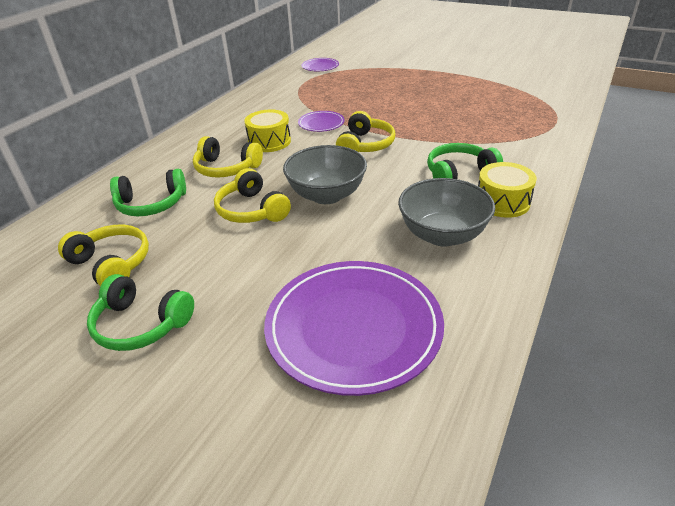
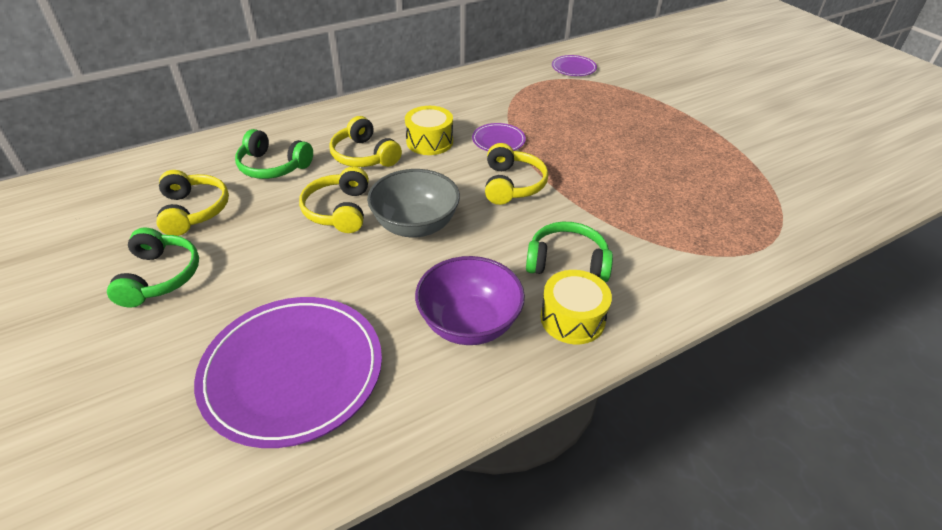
camera: 30 degrees right, 5 degrees up
(141, 324) = (160, 277): green headphones -> green headphones turned 150 degrees counterclockwise
(365, 145) = (512, 184): yellow headphones -> yellow headphones turned 45 degrees counterclockwise
(442, 235) = (469, 323): grey bowl -> purple bowl

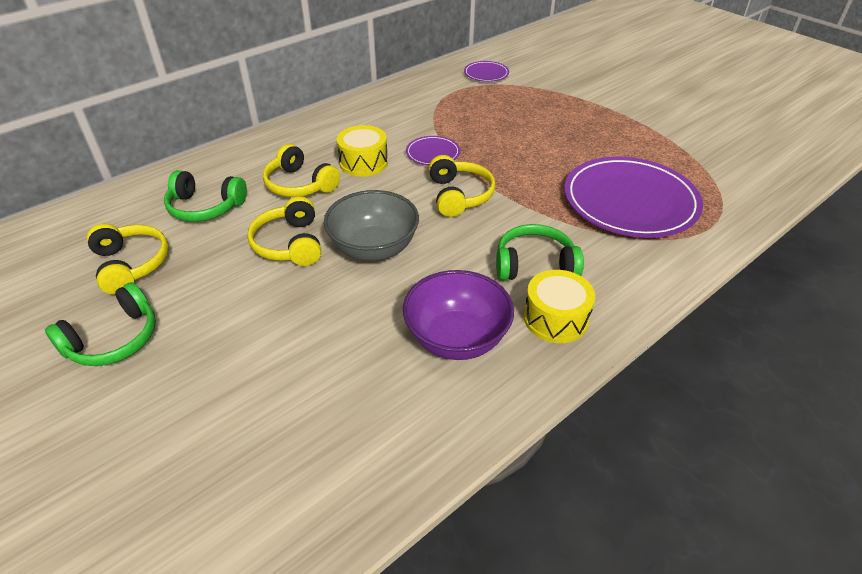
camera: 10 degrees left, 0 degrees up
(160, 277) = (114, 339): green headphones -> green headphones turned 60 degrees clockwise
(292, 372) = (290, 415): purple plate -> purple plate (630, 201)

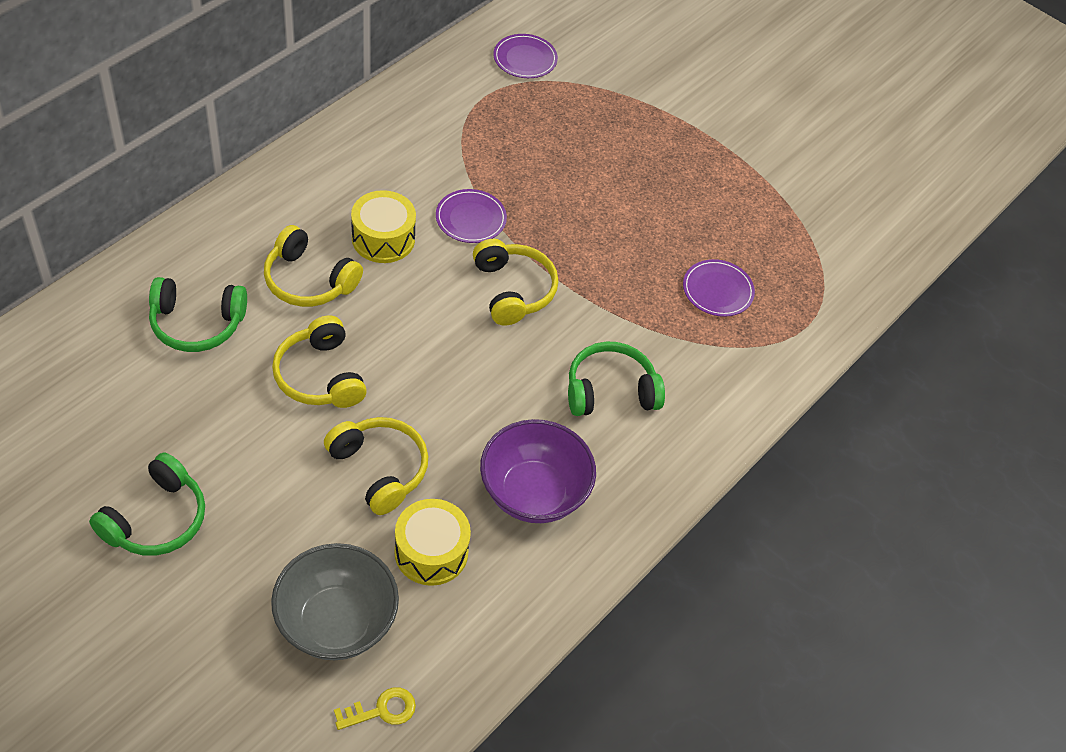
camera: 15 degrees left, 10 degrees up
(131, 265) = (135, 417): yellow headphones -> yellow headphones (379, 469)
(264, 534) = (382, 710): none -> yellow key
(374, 248) = (422, 377): grey bowl -> grey bowl (336, 622)
(555, 318) = (636, 461): yellow drum -> yellow drum (431, 552)
(630, 201) = (717, 290): purple plate -> purple plate, size x0.45

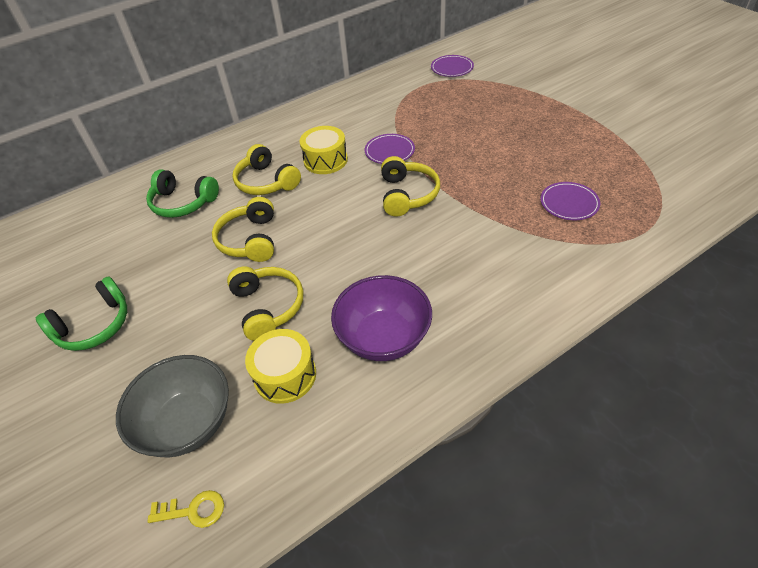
camera: 25 degrees right, 5 degrees down
(610, 391) = (467, 266): green headphones -> none

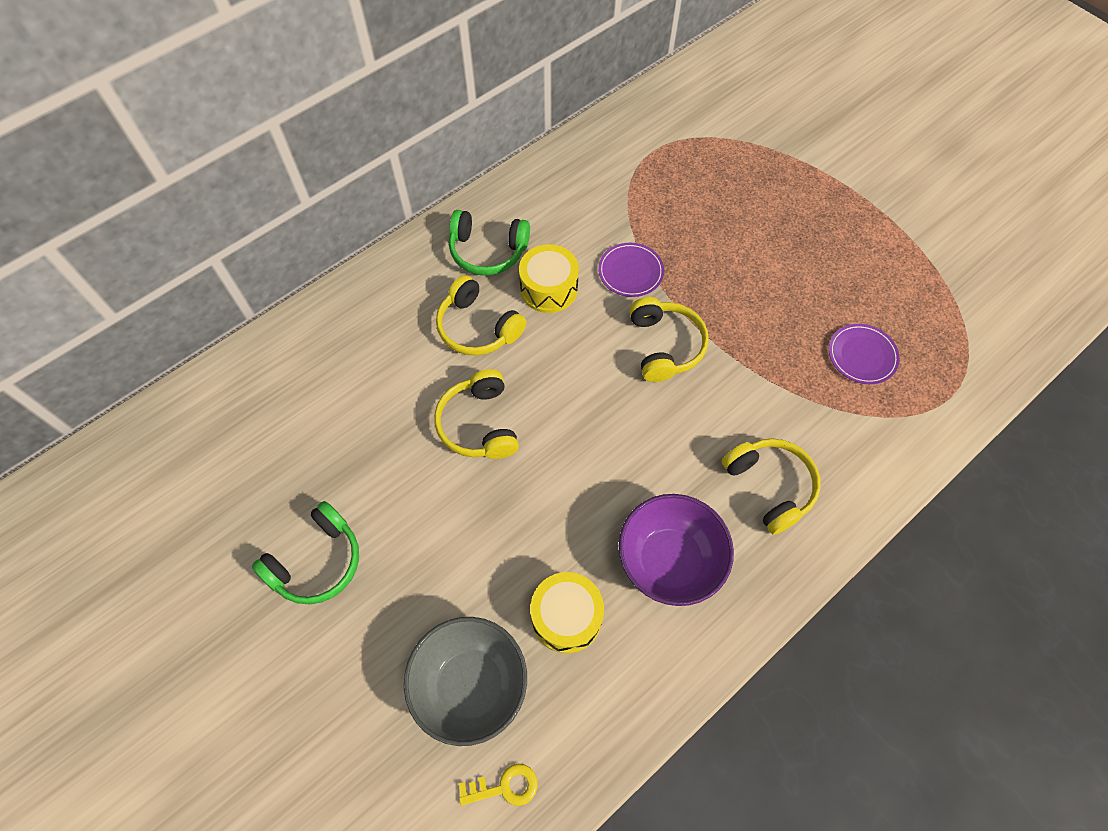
camera: 10 degrees left, 15 degrees up
(183, 203) = (374, 365): green headphones -> green headphones (487, 251)
(268, 307) = (525, 524): yellow headphones -> yellow headphones (770, 486)
(452, 68) = (692, 115): purple plate -> none

